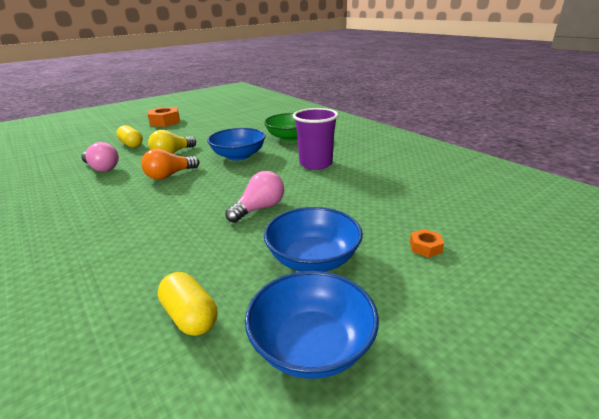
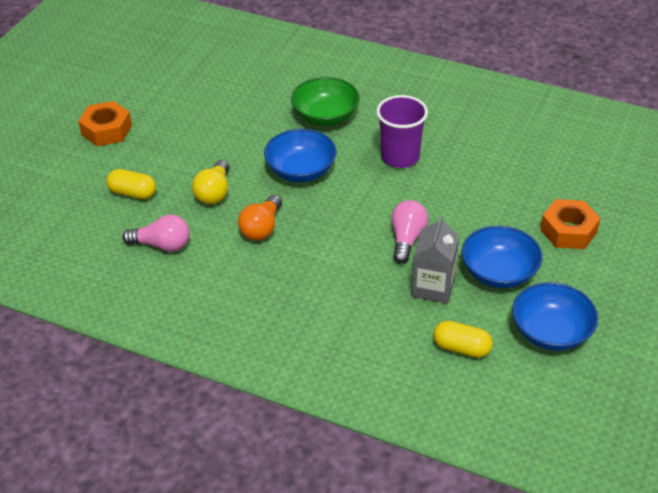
camera: 30 degrees left, 15 degrees up
(236, 249) = (433, 287): none -> grey carton
(425, 247) = (568, 231): orange nut -> orange nut, size x2.06

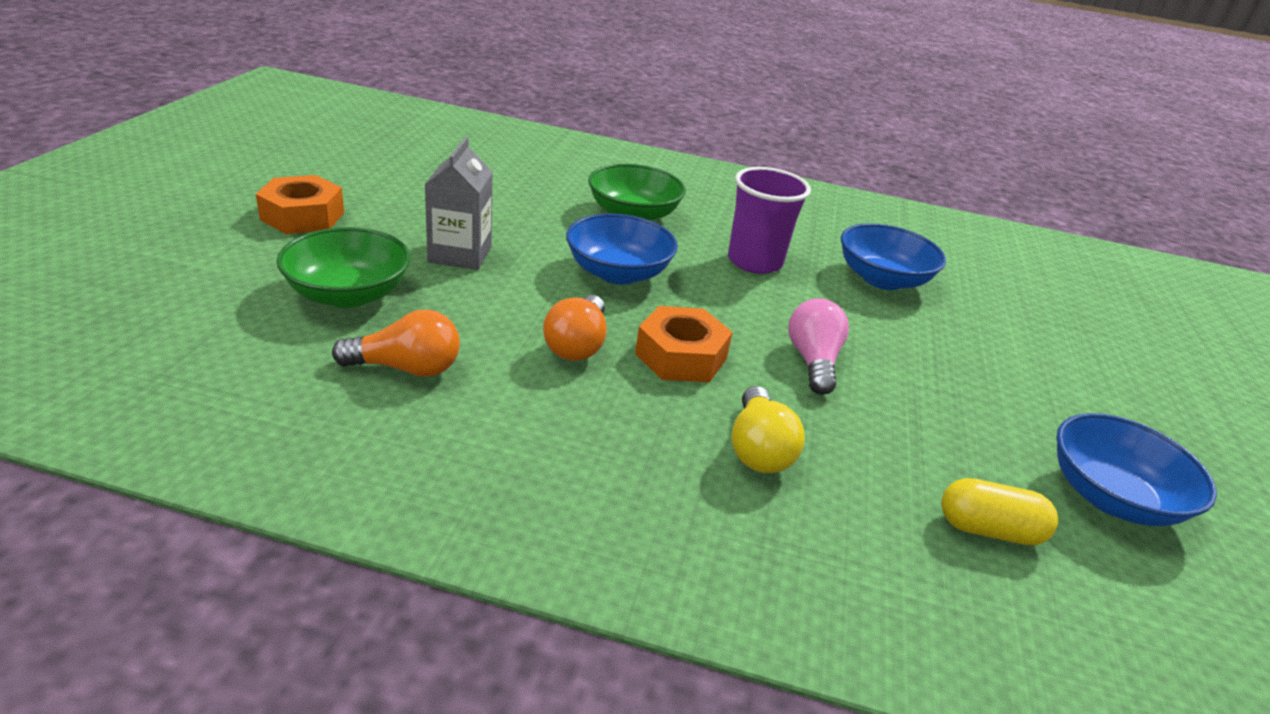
camera: 15 degrees left, 10 degrees down
(133, 193) = (348, 294): yellow capsule -> green bowl
(162, 245) = (406, 368): pink light bulb -> orange light bulb
(214, 193) = (488, 296): yellow light bulb -> yellow light bulb (758, 449)
(433, 287) = (888, 430): grey carton -> grey carton (460, 254)
(499, 272) = (975, 408): blue bowl -> blue bowl (882, 279)
(568, 231) = (1034, 352): orange nut -> orange nut (681, 356)

